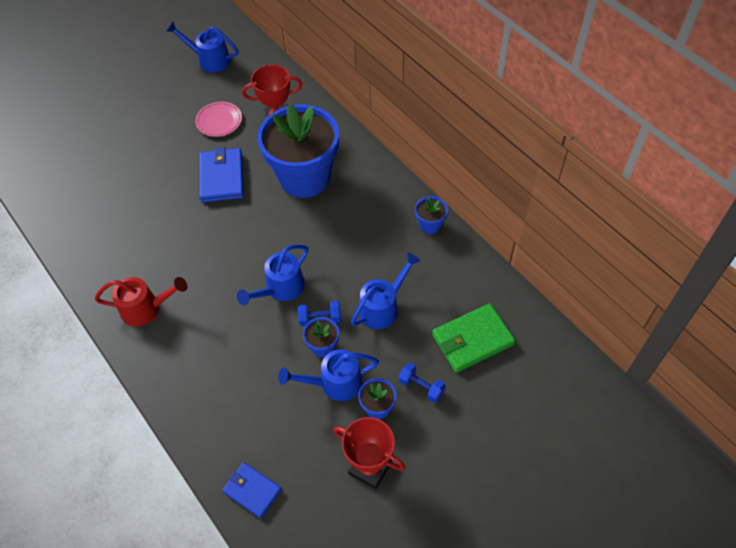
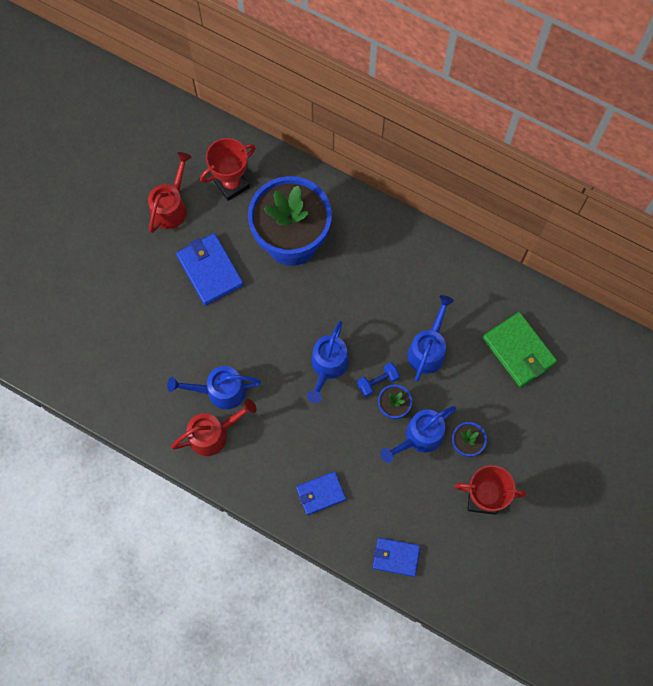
camera: 25 degrees left, 15 degrees up
(209, 60) = (120, 134): blue watering can -> blue watering can (219, 391)
(212, 399) = (320, 493): none -> blue wallet
(219, 121) = (171, 206): pink plate -> red watering can
(421, 387) = (494, 411): blue dumbbell -> none
(430, 225) = (434, 249): blue flower pot -> none
(472, 340) = (519, 351): green wallet -> green wallet turned 75 degrees counterclockwise

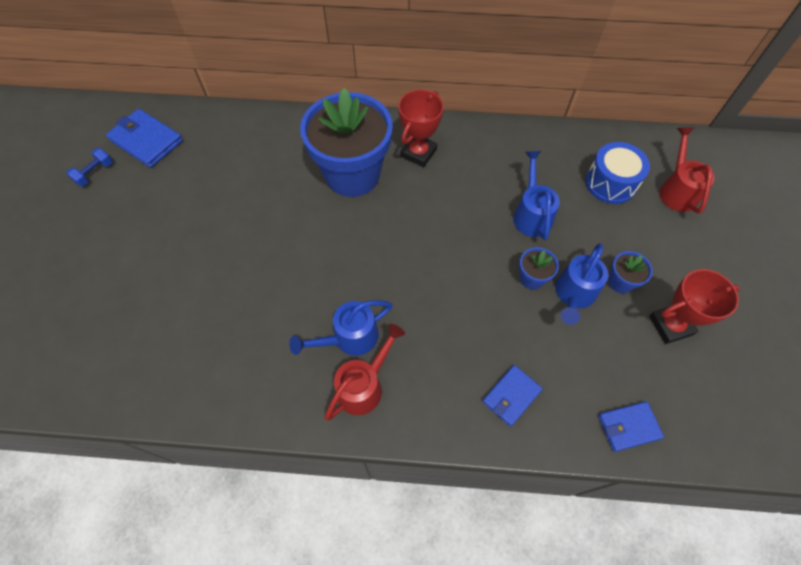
camera: 25 degrees left, 10 degrees down
(171, 206) = (220, 189): red watering can -> red watering can (677, 190)
(210, 270) = (284, 229): blue wallet -> blue wallet (146, 141)
(232, 184) = (271, 150): red trophy -> red trophy (418, 153)
(327, 367) = (447, 268): blue watering can -> none
(377, 382) = (503, 261): blue dumbbell -> blue dumbbell (95, 173)
(519, 351) = (610, 183): green wallet -> blue drum

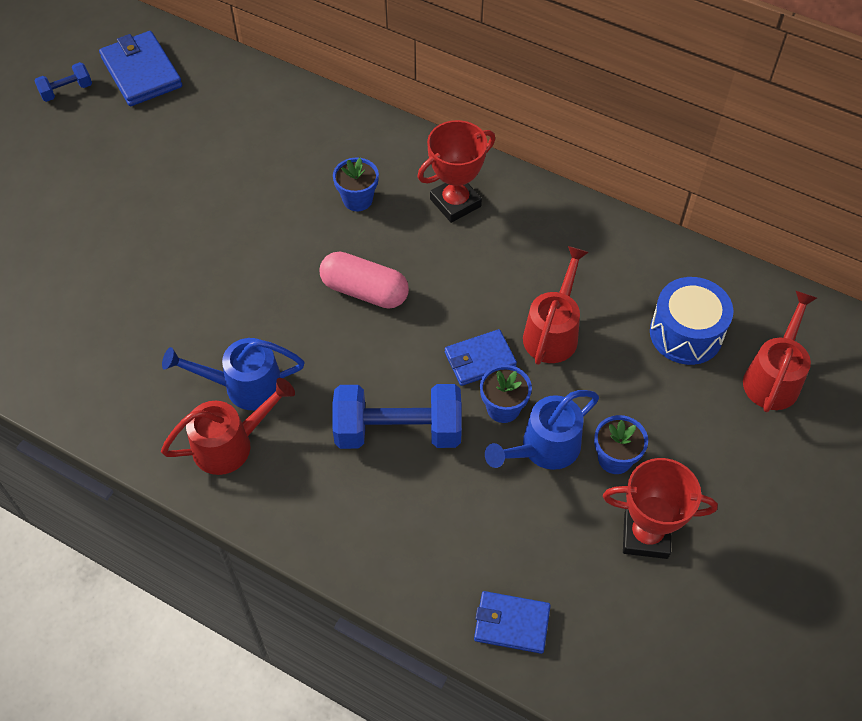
camera: 25 degrees right, 5 degrees down
(352, 174) = (357, 199): blue flower pot -> blue flower pot, size x0.40
(394, 235) = (365, 291): none -> pink capsule
(474, 324) = (398, 431): none -> blue dumbbell
(511, 396) = (392, 528): blue wallet -> blue wallet (480, 360)
(531, 214) = (553, 331): blue watering can -> red watering can

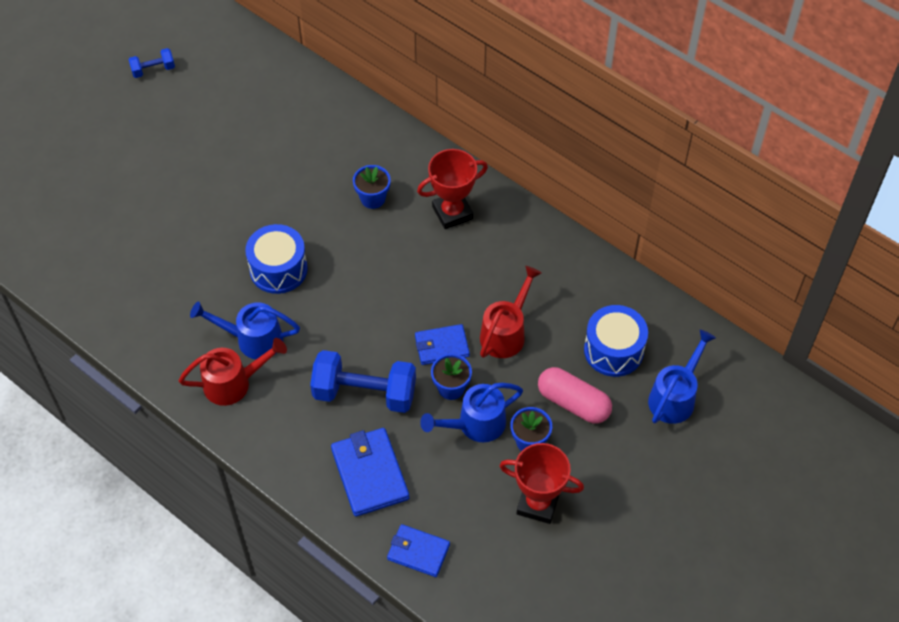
camera: 10 degrees right, 0 degrees up
(141, 72) = (217, 61): blue wallet -> blue wallet (369, 474)
(260, 297) = (278, 269): none -> blue drum
(365, 291) = (362, 276): pink capsule -> pink capsule (573, 403)
(774, 377) = (675, 396): red watering can -> blue watering can

